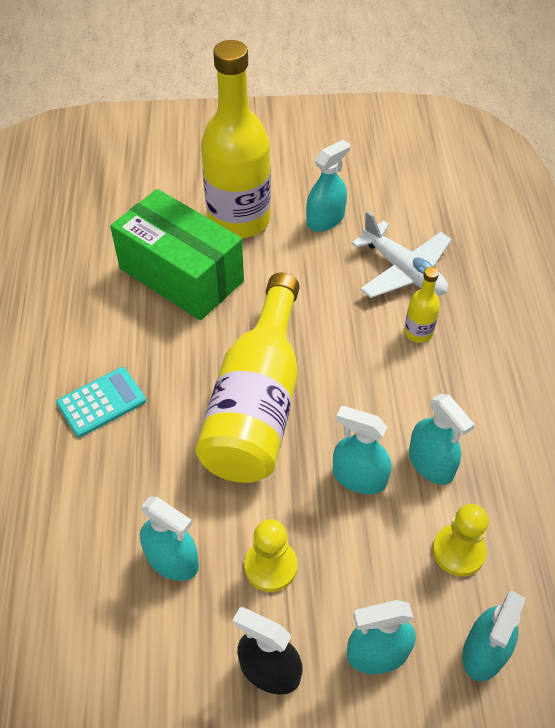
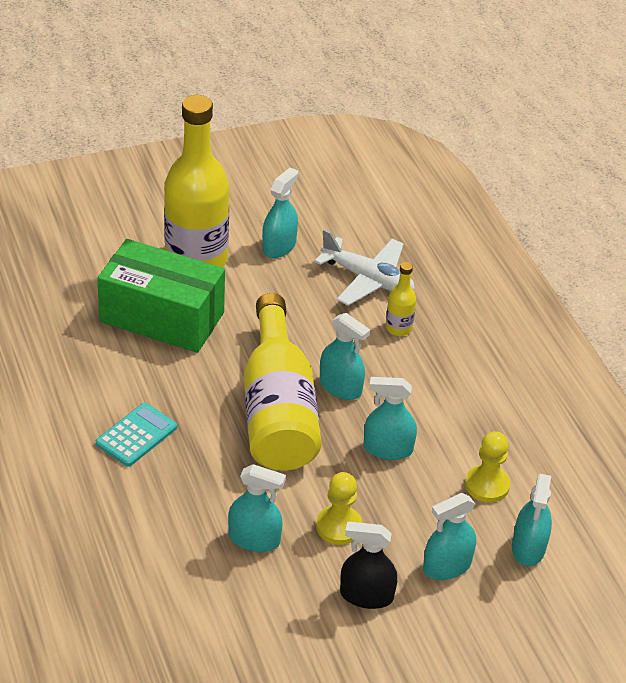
camera: 20 degrees left, 10 degrees down
(431, 463) = (444, 427): turquoise spray bottle -> turquoise spray bottle (340, 387)

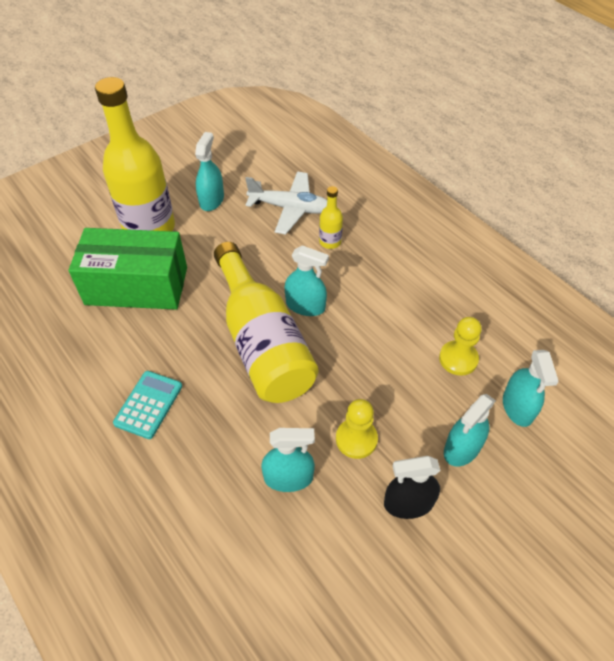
camera: 15 degrees left, 10 degrees up
(388, 449) = (366, 350): turquoise spray bottle -> none

